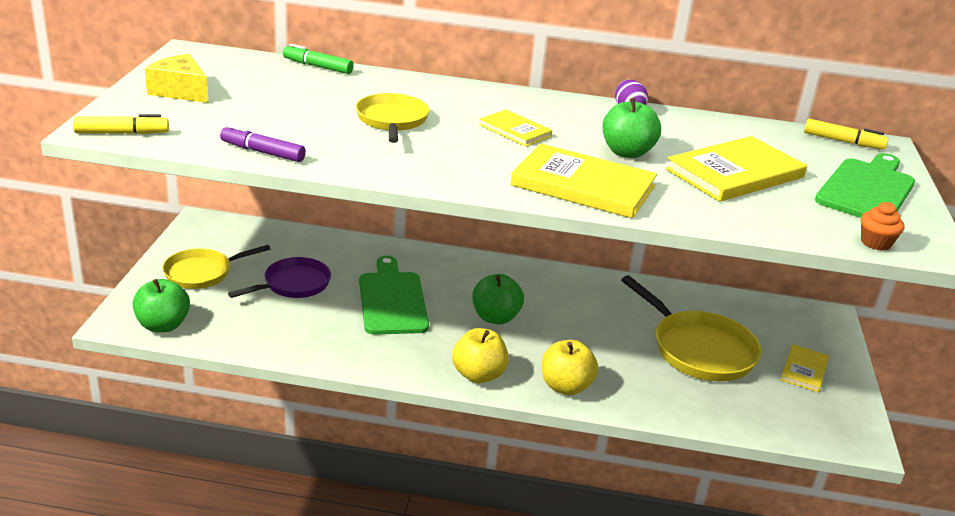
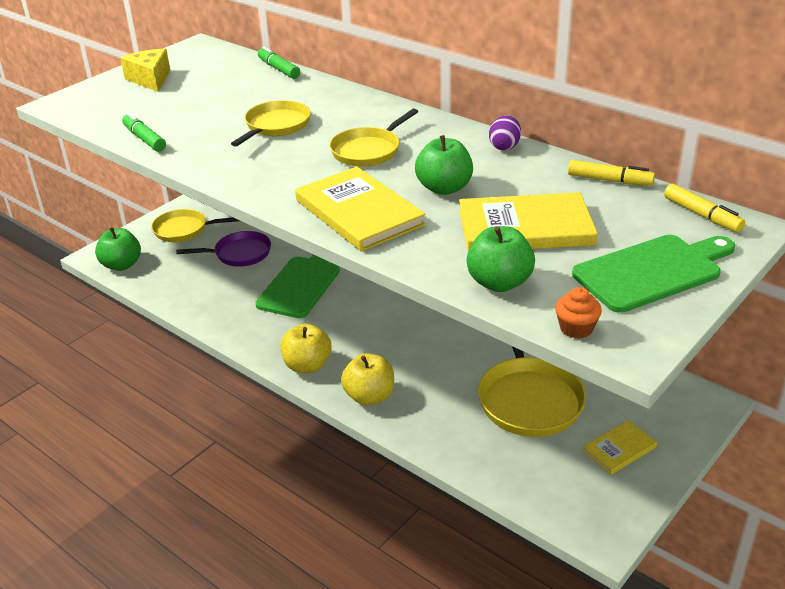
camera: 35 degrees right, 5 degrees up
(122, 133) = (71, 109): yellow marker -> yellow marker (609, 180)
(263, 152) = (144, 139): purple marker -> green marker
(495, 317) = (370, 320): green apple -> green apple (499, 283)
(515, 130) = (368, 150): yellow book -> yellow pan

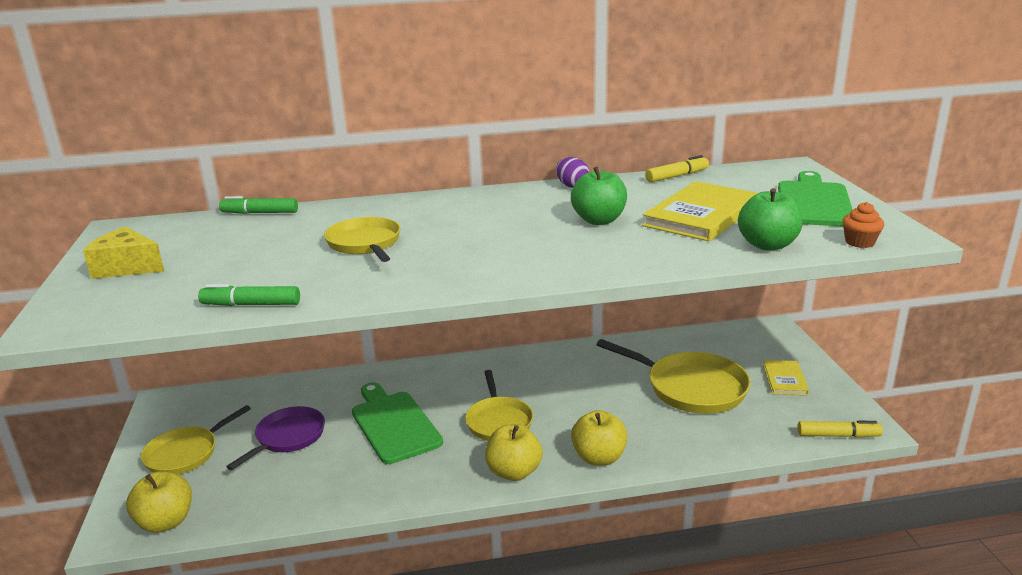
camera: 50 degrees left, 10 degrees down
(122, 265) = (166, 522): green apple -> yellow apple
(359, 213) = (583, 258): yellow book -> none
(368, 150) = (487, 225): yellow pan -> yellow pan (498, 421)
(702, 215) = (761, 170): yellow marker -> yellow marker (838, 435)

